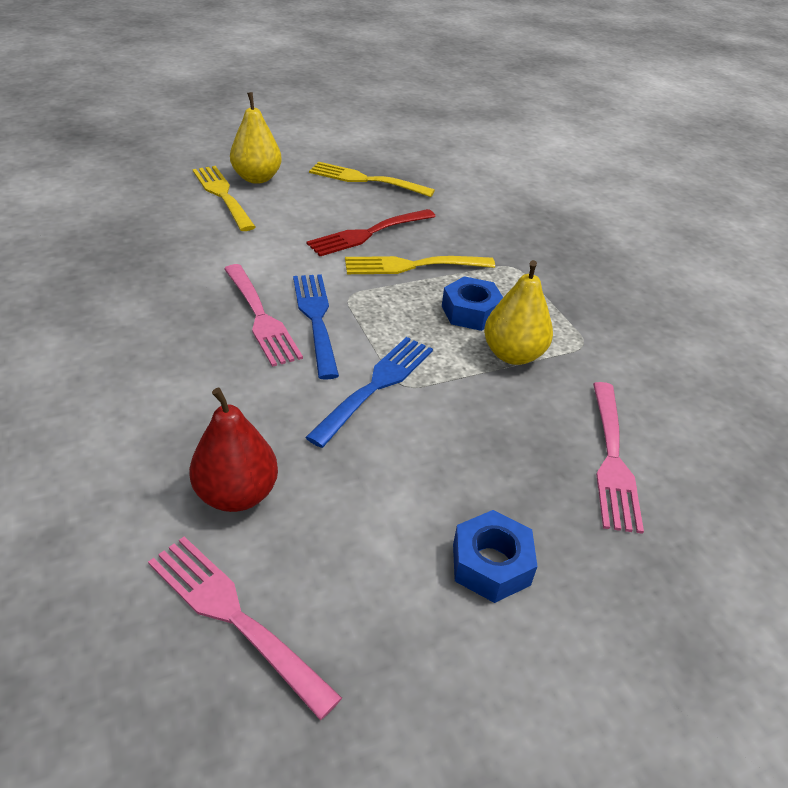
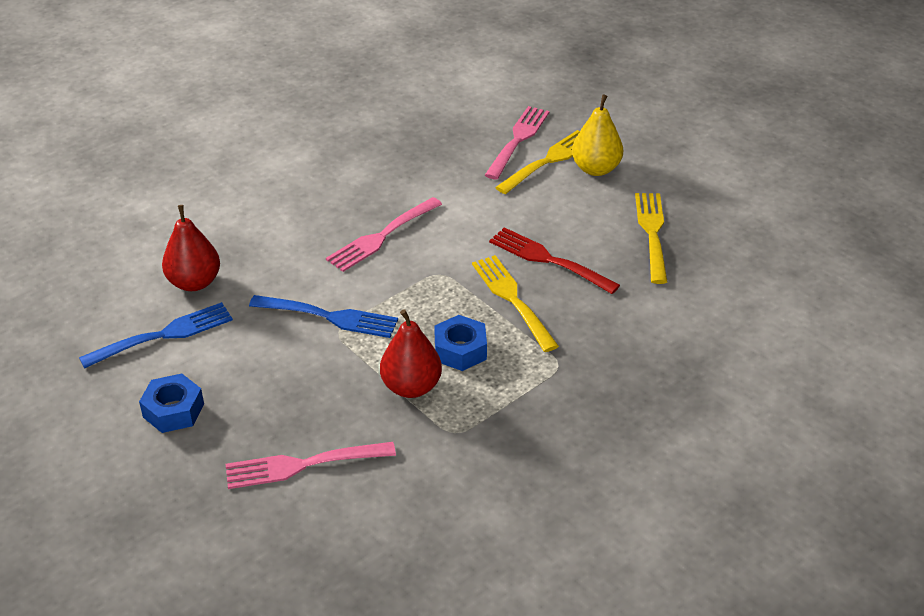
camera: 75 degrees right, 0 degrees up
(235, 617) = (104, 310): pink fork -> pink fork (518, 140)
(316, 319) = (396, 265): blue fork -> blue fork (163, 335)
(513, 355) = (411, 387): yellow pear -> red pear

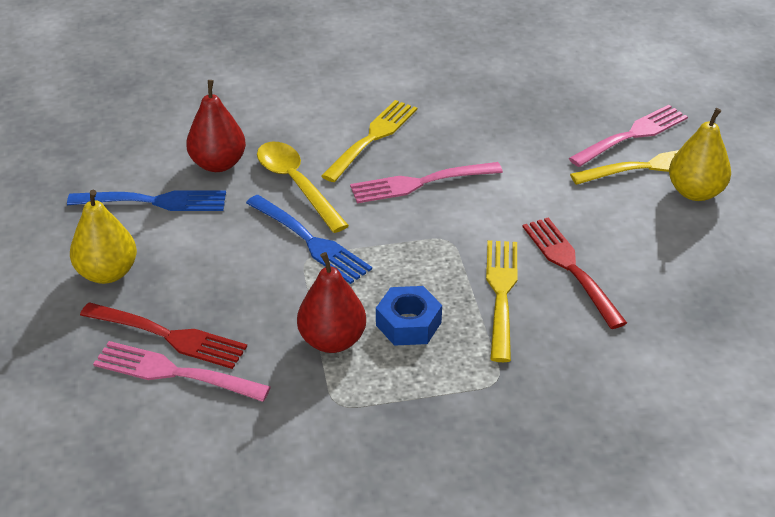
camera: 30 degrees right, 0 degrees up
(173, 410) = (107, 273): blue nut -> yellow pear
(273, 439) = (168, 336): none -> red fork
(279, 275) = (296, 184): none -> yellow spoon
(652, 233) = (707, 282): yellow fork -> yellow fork (372, 138)

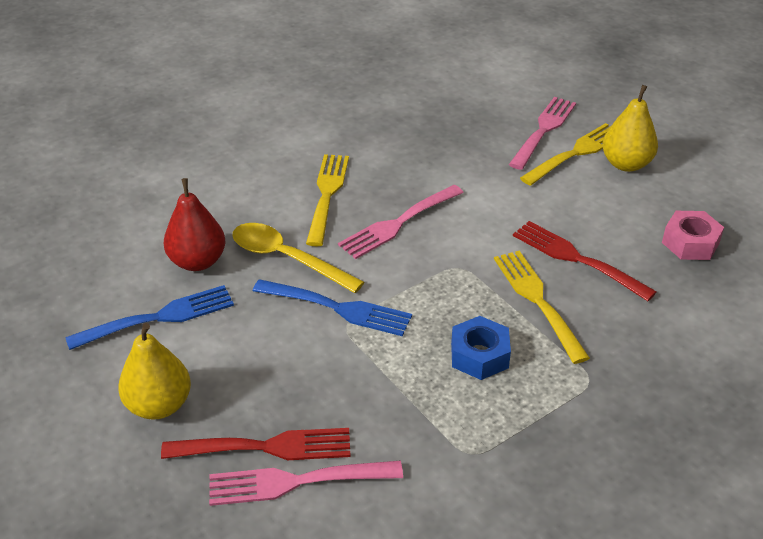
camera: 25 degrees left, 0 degrees up
(332, 340) = (423, 395): red pear -> none
(703, 288) = (690, 243): none -> pink nut

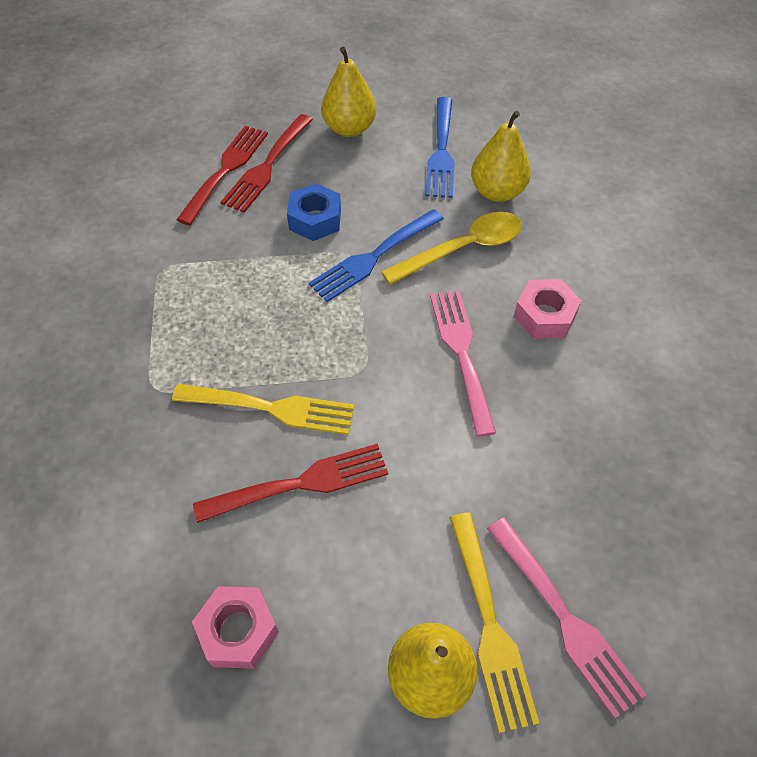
camera: 120 degrees right, 15 degrees up
(198, 261) = (497, 192): red pear -> yellow pear
(297, 481) = (225, 171): pink fork -> red fork
(327, 195) = (544, 316): yellow fork -> pink nut
(479, 355) = (245, 325): blue nut -> blue nut (315, 219)

